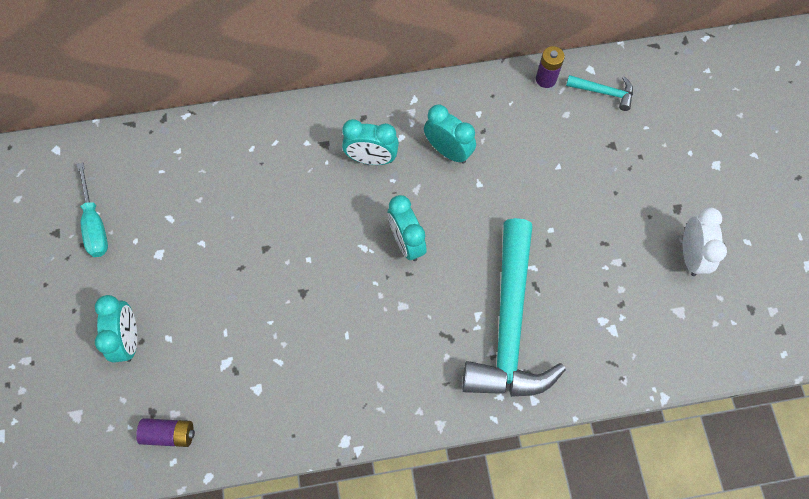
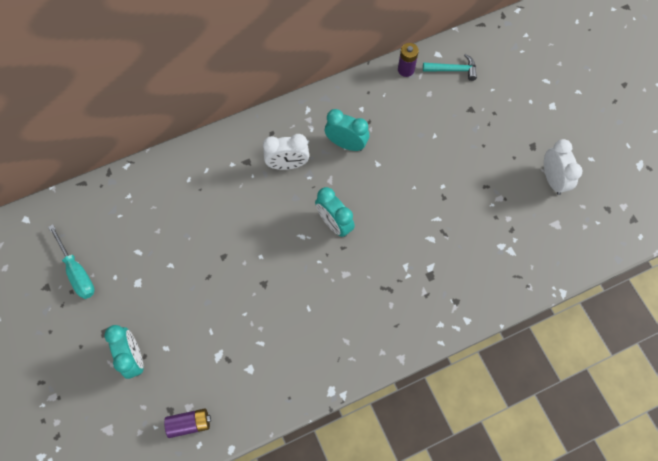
camera: 15 degrees left, 0 degrees up
(371, 159) = (287, 164): turquoise clock -> white clock
(509, 325) = (432, 268): turquoise hammer -> none

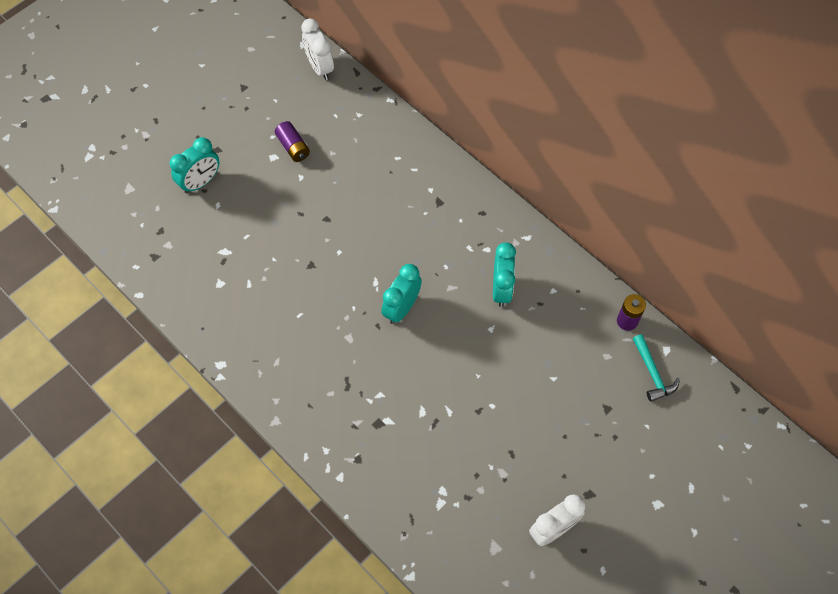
camera: 70 degrees right, 5 degrees down
(77, 272) = (266, 105): turquoise screwdriver -> none
(189, 423) = (153, 251): purple battery -> purple battery (293, 147)
(287, 164) = (452, 241): white clock -> white clock (320, 68)

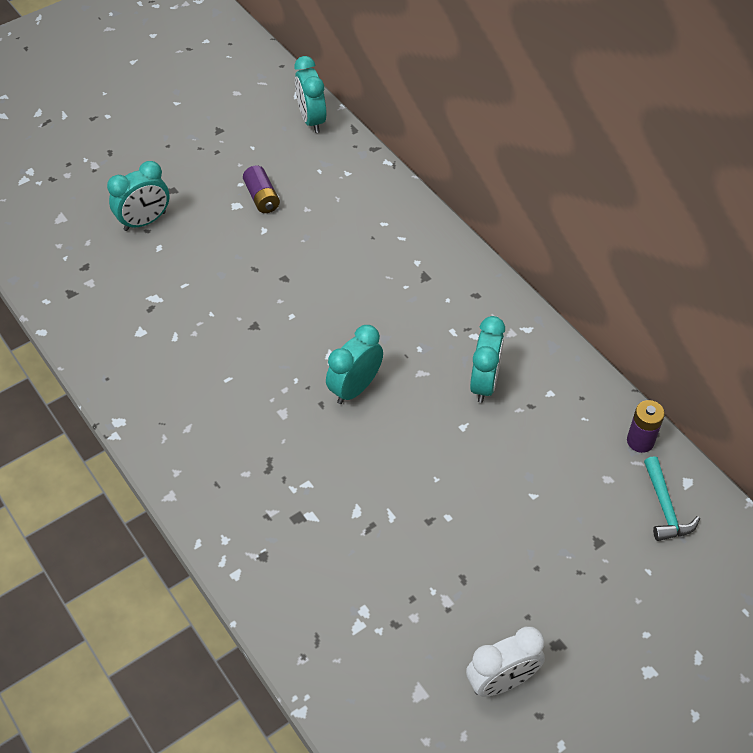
camera: 10 degrees right, 10 degrees down
(320, 68) = (312, 120): white clock -> turquoise clock

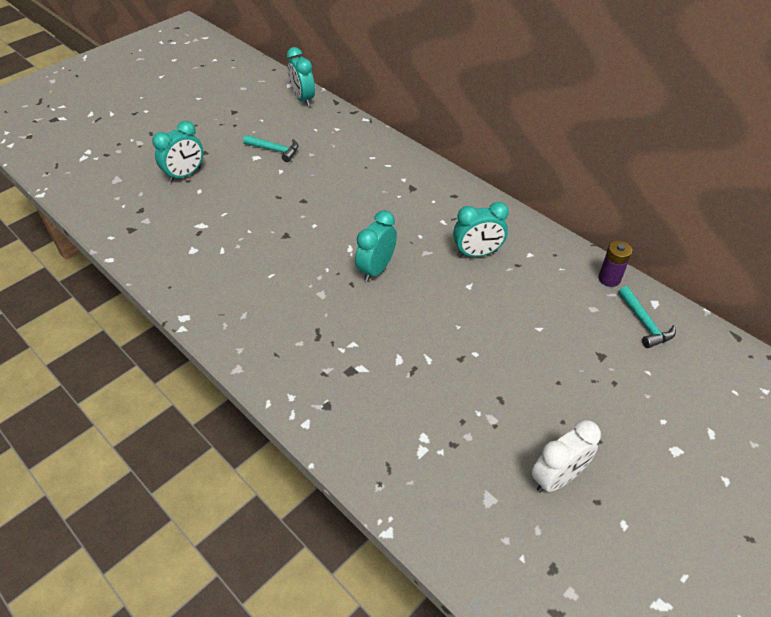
camera: 10 degrees left, 5 degrees down
(262, 198) = (275, 150): purple battery -> turquoise hammer
(484, 383) = (477, 253): turquoise clock -> turquoise clock turned 75 degrees clockwise

